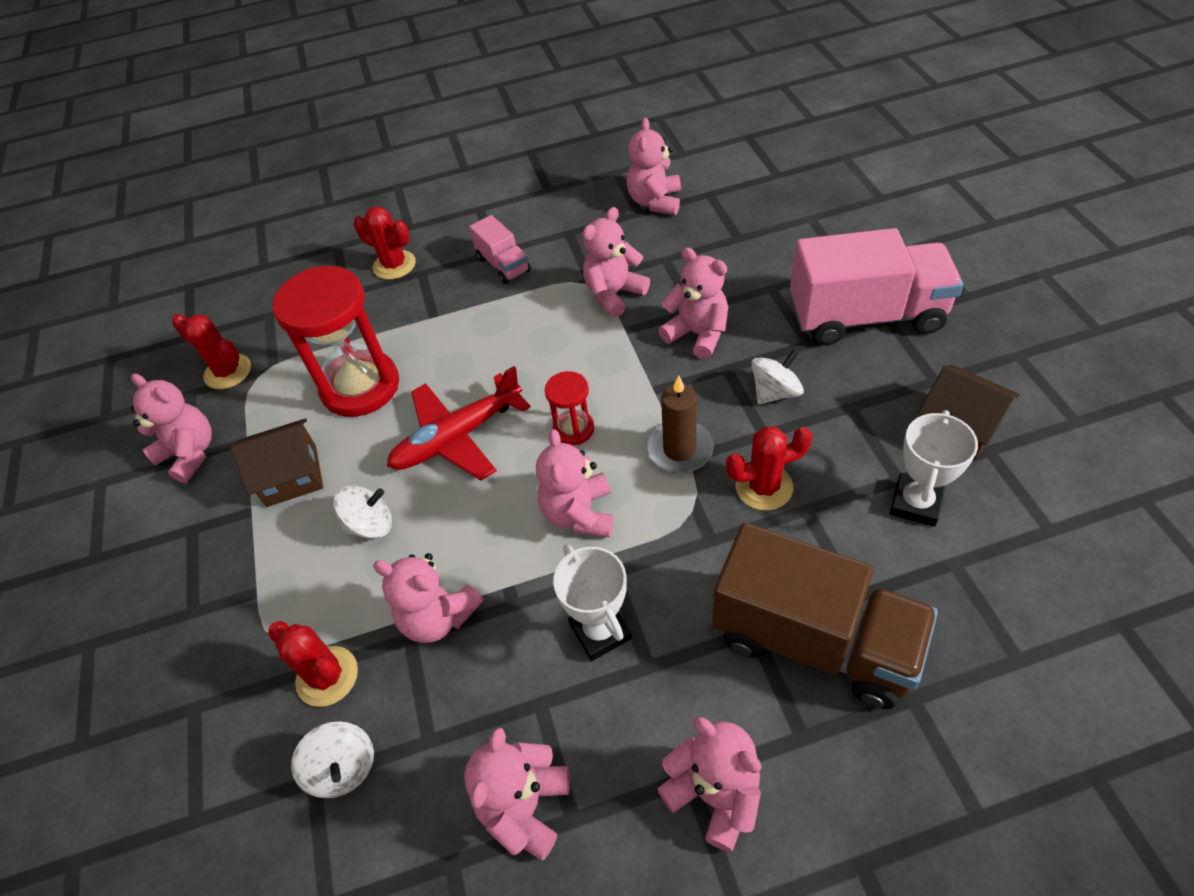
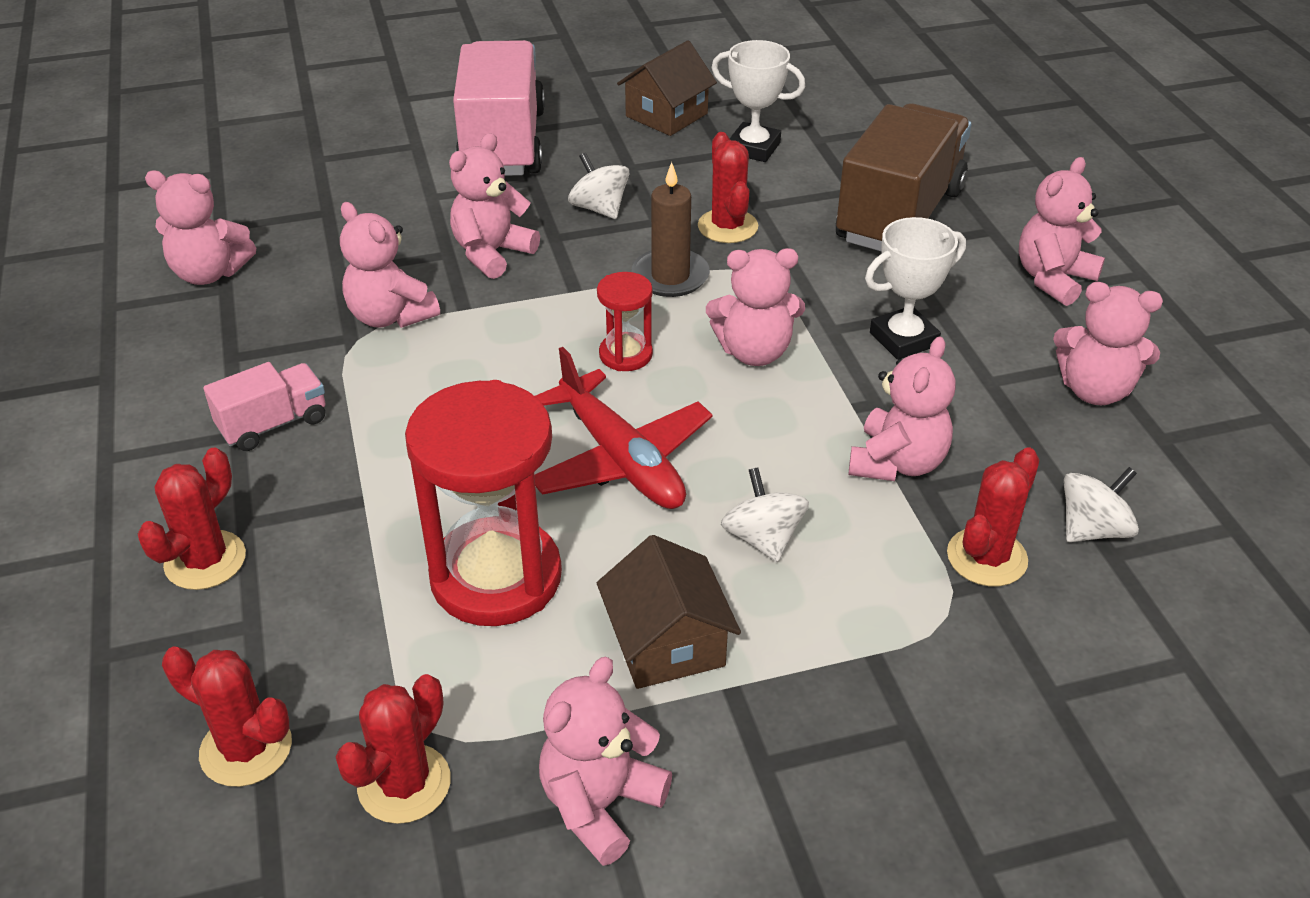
camera: 95 degrees left, 10 degrees down
(266, 310) = (246, 749): none -> red cactus

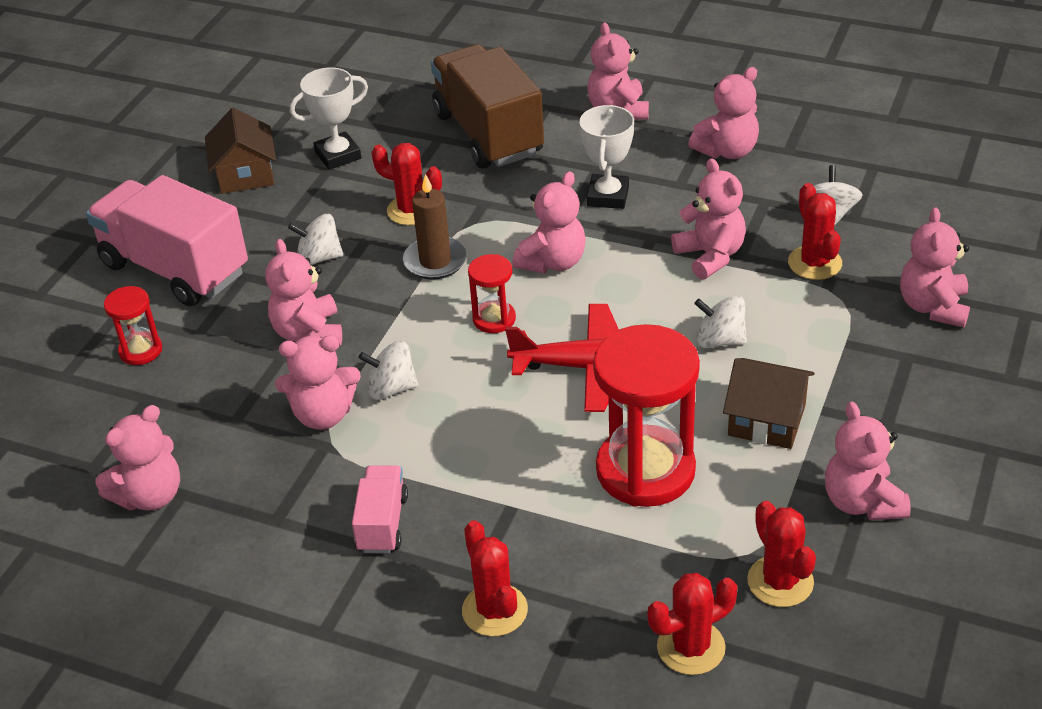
camera: 50 degrees left, 0 degrees up
(383, 179) = (140, 350): none -> red hourglass
(463, 339) = (391, 388): none -> white spinning top
(1032, 712) = (933, 307): none -> pink teddy bear

